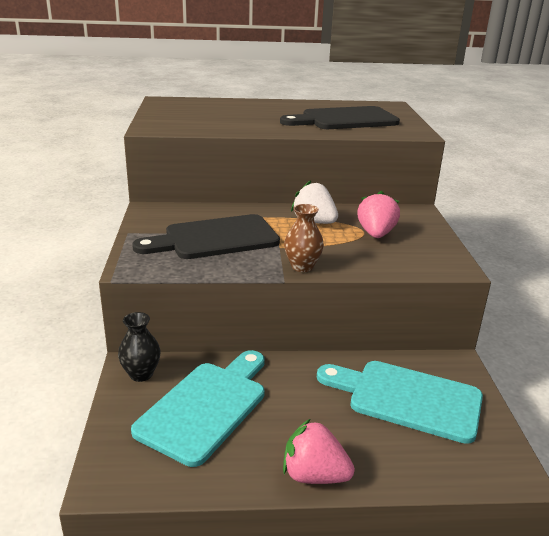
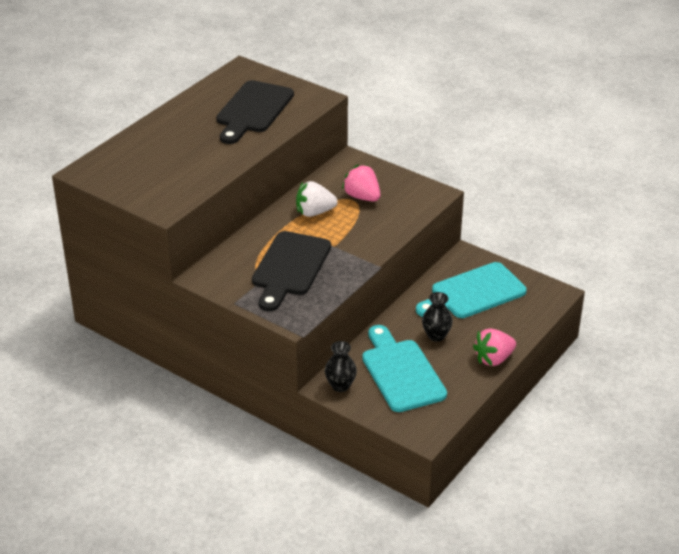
camera: 50 degrees left, 10 degrees up
(298, 404) = (436, 336): none -> black vase
(302, 266) = (370, 250): brown vase -> none

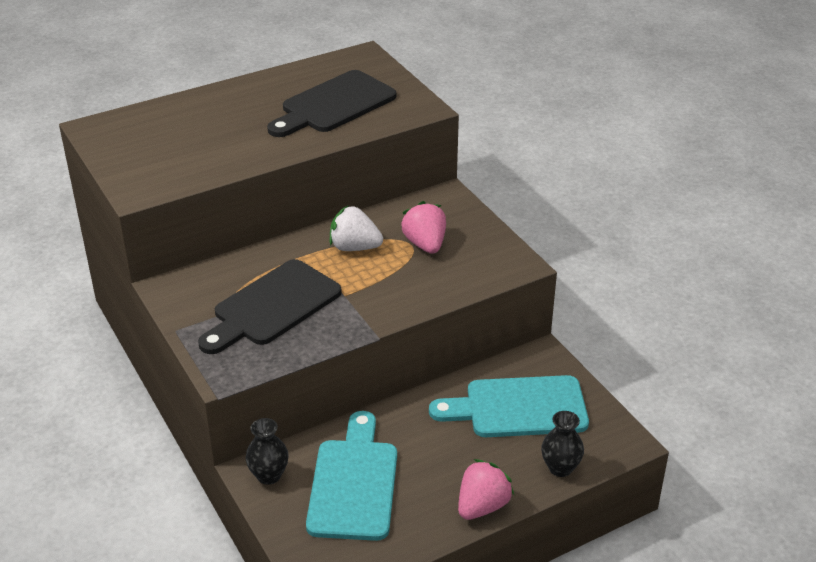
camera: 25 degrees right, 0 degrees up
(436, 336) = (431, 449): black vase -> black vase (560, 468)
(493, 359) = (482, 506): pink strawberry -> pink strawberry turned 135 degrees clockwise

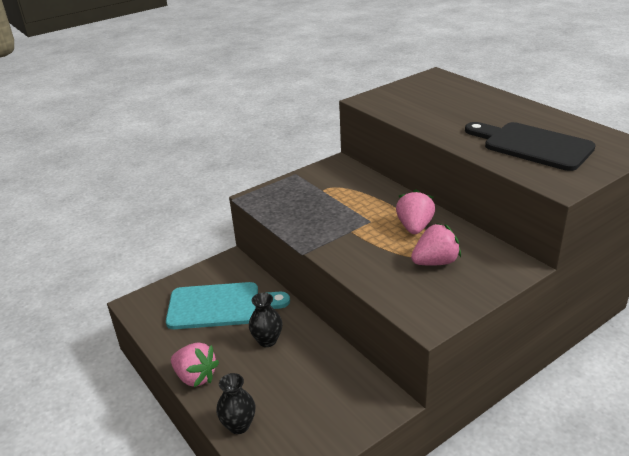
camera: 85 degrees right, 5 degrees down
(269, 475) = (227, 267): black vase -> black vase (267, 340)
(272, 306) = (329, 203): black cutting board -> none
(354, 247) = (414, 227): white strawberry -> pink strawberry
(518, 408) = (311, 390): turquoise cutting board -> none

